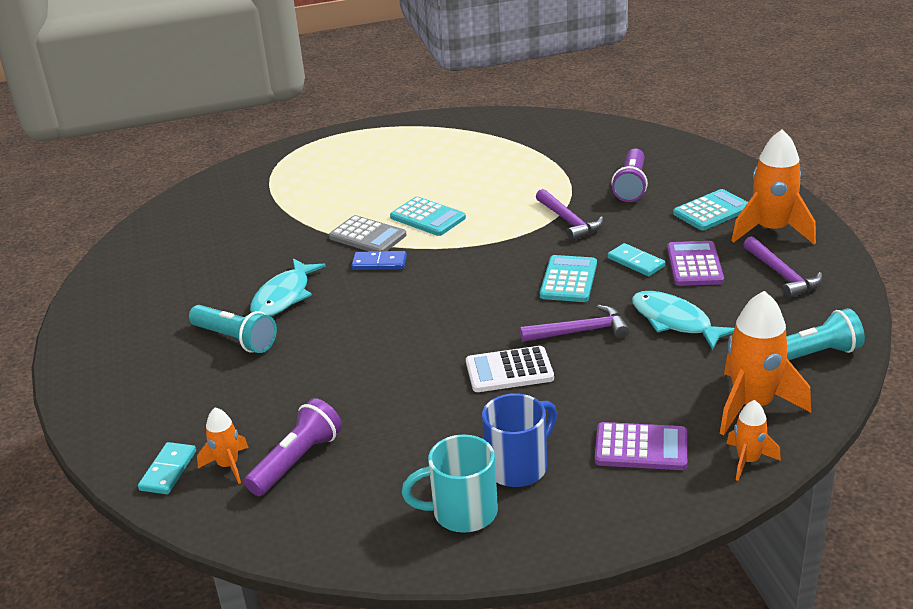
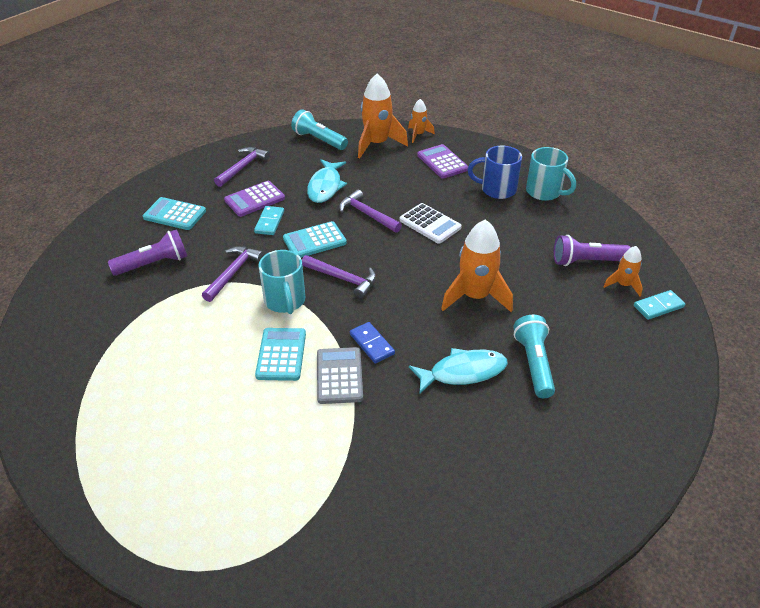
camera: 130 degrees left, 10 degrees up
(485, 277) = (342, 279): none -> purple hammer
(492, 237) = (285, 301): none -> turquoise mug
(771, 230) = (188, 184): orange rocket -> orange rocket (475, 296)

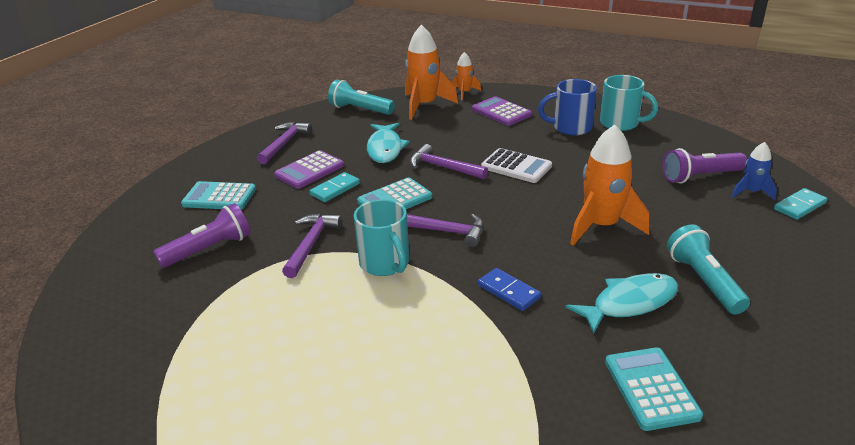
camera: 10 degrees left, 10 degrees down
(269, 222) = (335, 189): turquoise domino -> turquoise domino turned 45 degrees clockwise
(281, 354) = (404, 320): turquoise calculator -> turquoise calculator (651, 389)
(339, 376) = (485, 332): grey calculator -> none
(623, 285) = (751, 192): orange rocket -> blue rocket

